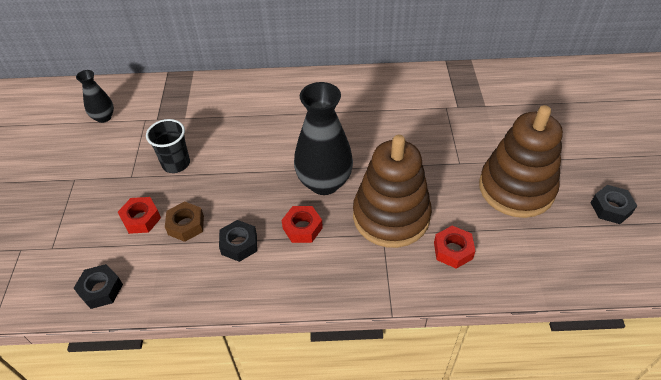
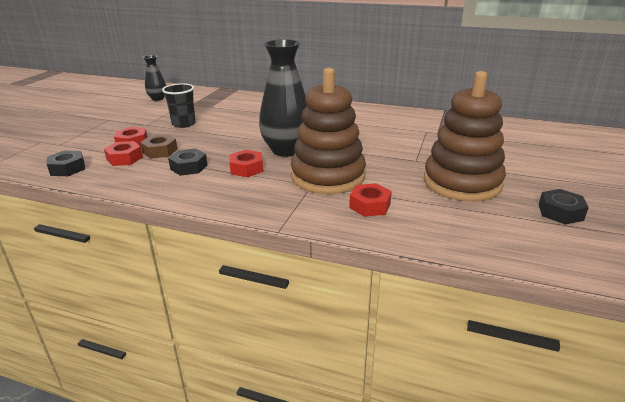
camera: 20 degrees right, 20 degrees down
(154, 251) = (124, 158): none -> red nut

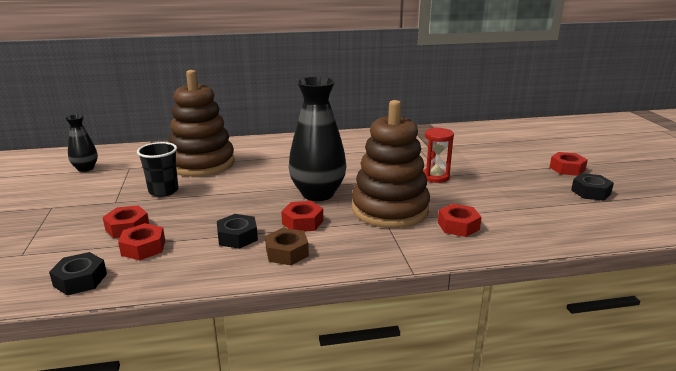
camera: 30 degrees left, 5 degrees down
(160, 151) = (177, 228): brown nut -> brown nut (287, 252)
(407, 160) = (435, 177): none -> red hourglass
(462, 183) = (501, 186): brown stacking toy -> brown stacking toy (202, 163)
(565, 183) = (567, 169): none -> red nut

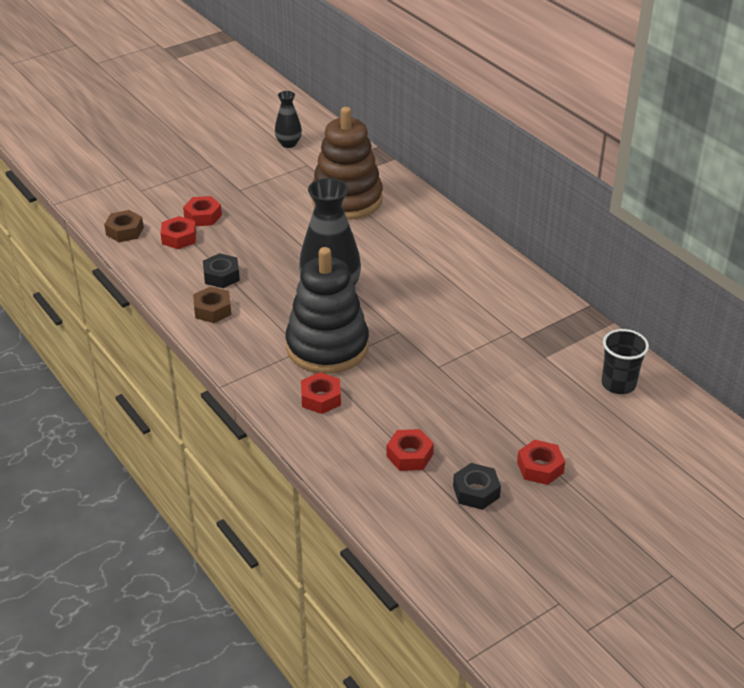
camera: 65 degrees right, 15 degrees up
(80, 280) = (124, 231): black nut -> brown nut
(163, 191) = (274, 204): black cup -> black cup (618, 384)
(302, 222) = (268, 302): red nut -> red nut (409, 455)
(390, 209) = (327, 347): brown stacking toy -> black stacking toy
(435, 177) = (430, 361): red hourglass -> none

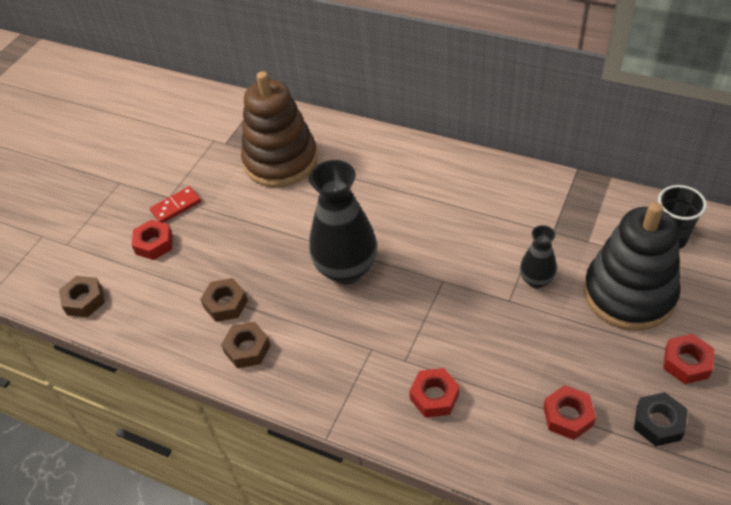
camera: 25 degrees left, 10 degrees up
(179, 238) = (148, 280): red nut -> none
(221, 276) = (225, 304): black nut -> brown nut
(239, 198) = (176, 206): none -> red domino
(288, 143) = (178, 126): black vase -> black vase (536, 280)
(327, 347) = (392, 333): black stacking toy -> black stacking toy (629, 294)

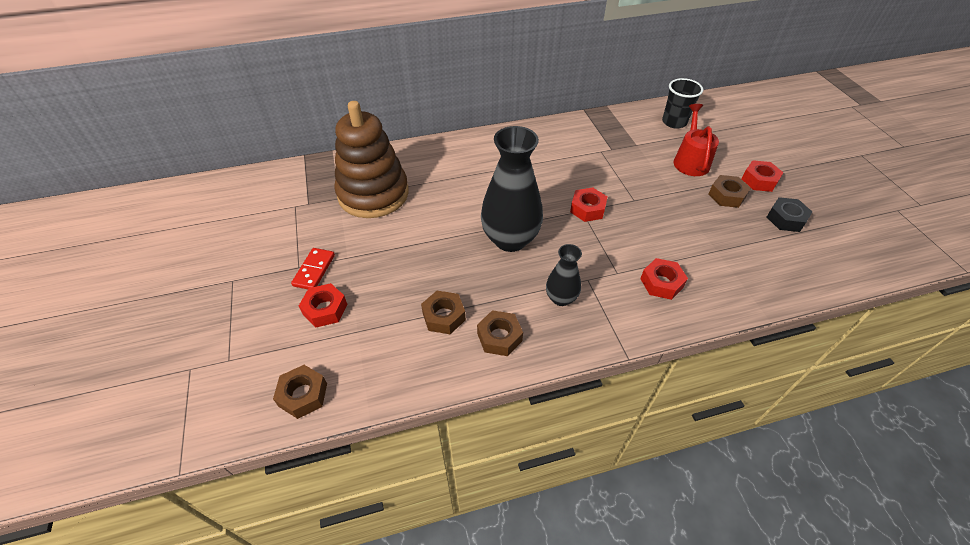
camera: 45 degrees left, 0 degrees up
(536, 280) = (635, 180): black vase -> black vase (561, 298)
(568, 416) = (743, 244): red nut -> red nut (587, 209)
(620, 356) = (726, 195): none -> brown nut
(629, 294) = (690, 161): black stacking toy -> red watering can

